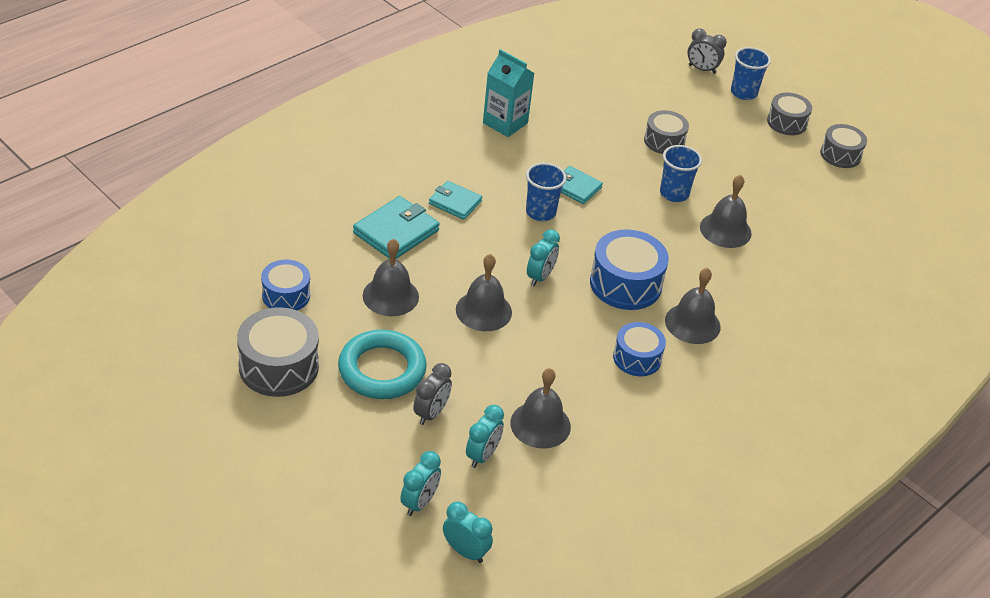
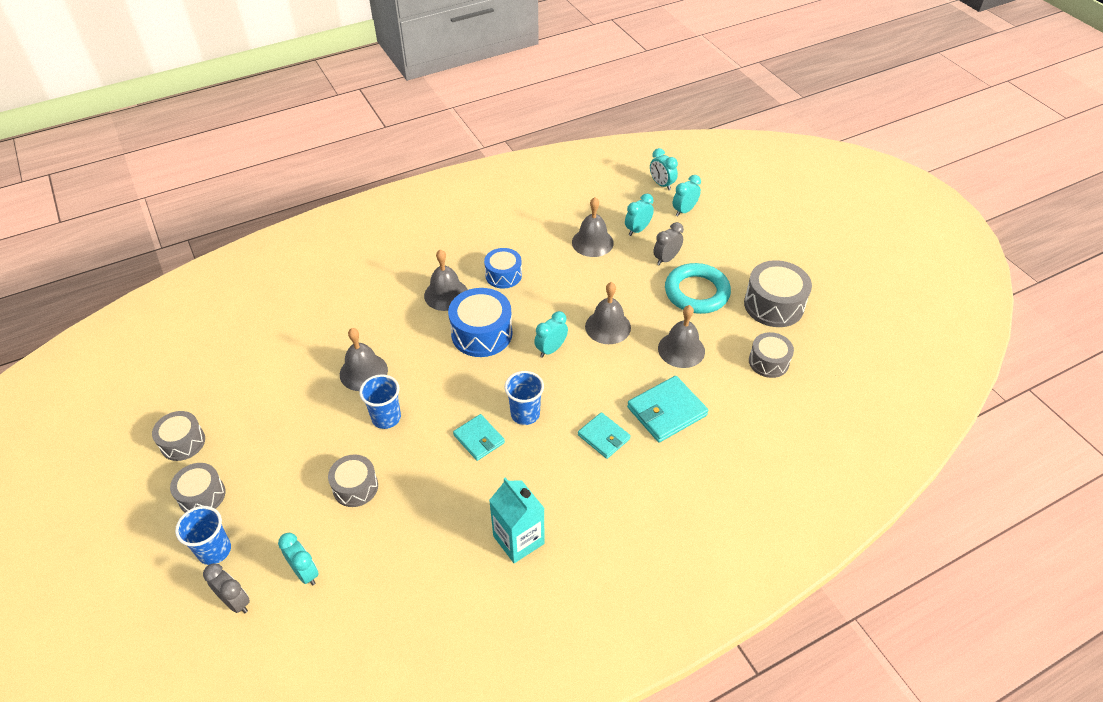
camera: 160 degrees left, 5 degrees up
(286, 295) = (768, 362): blue drum -> grey drum
(664, 88) = (305, 572): none -> turquoise clock

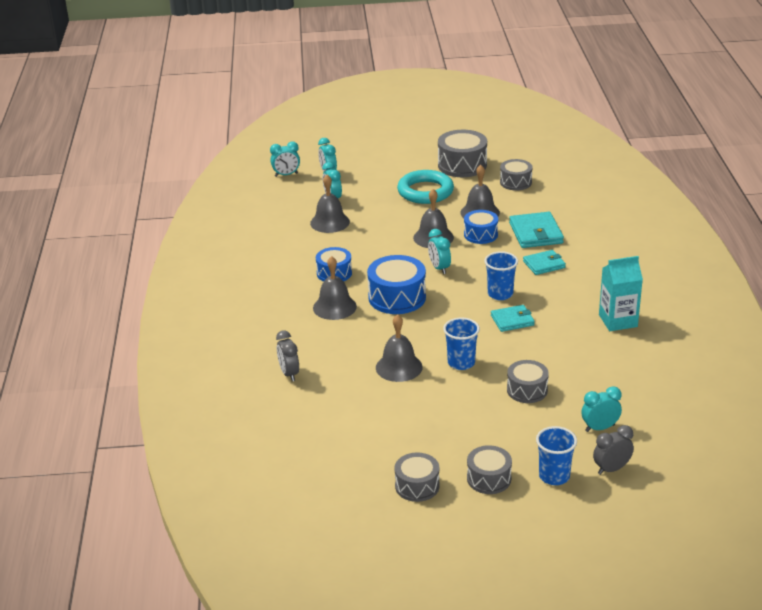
camera: 65 degrees left, 15 degrees down
(635, 363) = (480, 234): none -> blue drum
(666, 259) = (378, 195): grey clock -> grey clock (289, 373)

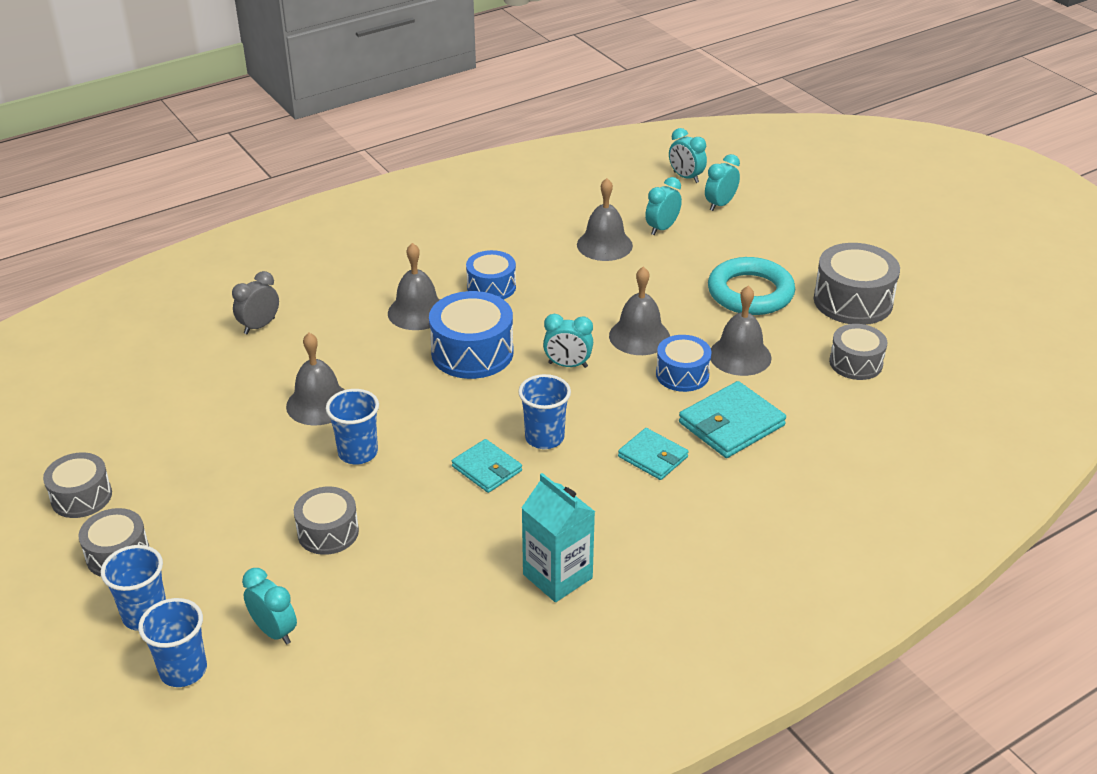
camera: 60 degrees right, 5 degrees up
(439, 268) = (568, 365): turquoise clock -> turquoise clock turned 120 degrees counterclockwise
(611, 469) = (183, 670): grey clock -> blue cup

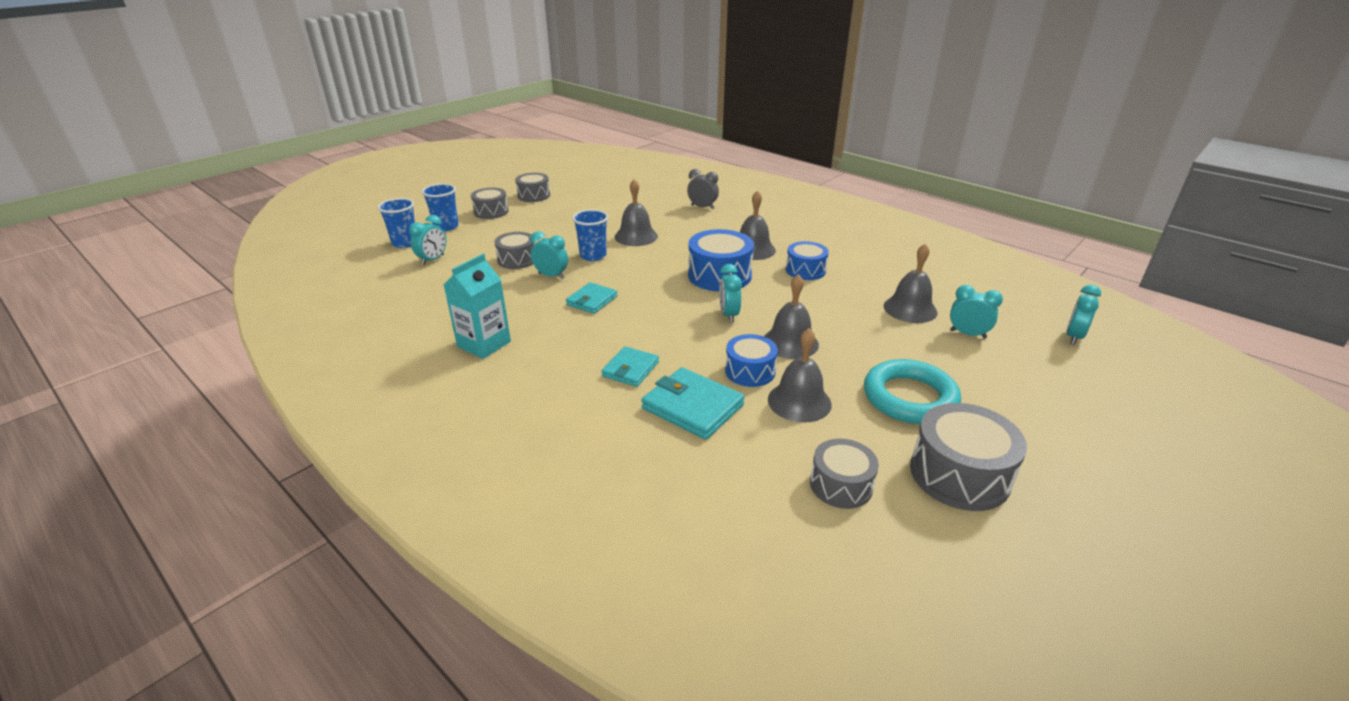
camera: 75 degrees right, 5 degrees down
(544, 438) = (634, 317): blue cup -> none
(720, 204) = (1049, 362): turquoise clock -> turquoise clock (551, 276)

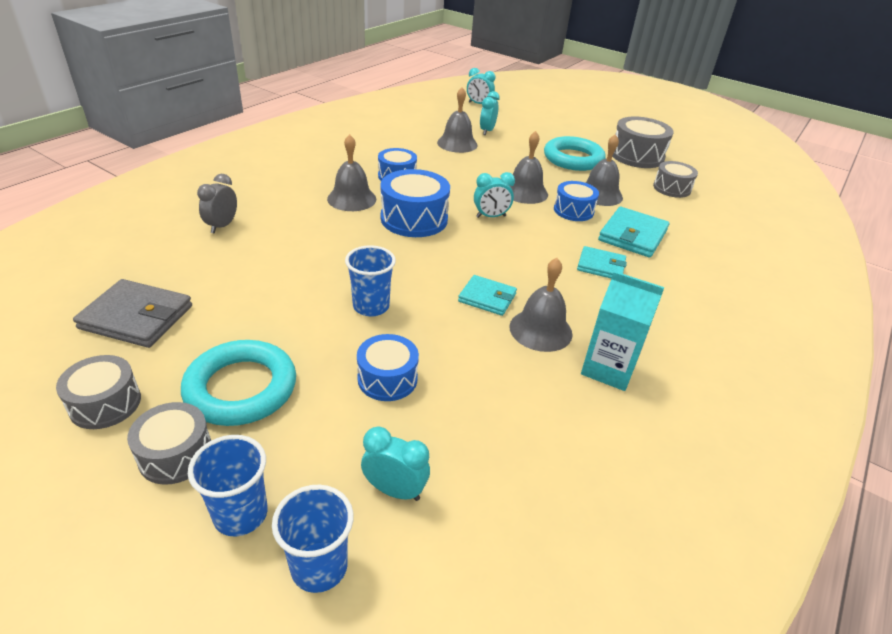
camera: 100 degrees left, 5 degrees up
(517, 260) = (387, 379): grey drum -> blue drum
(529, 222) = (241, 388): none -> turquoise ring
(551, 276) = (433, 337): turquoise clock -> none
(601, 194) = (137, 317): none -> grey wallet
(636, 236) = (311, 275): grey bell -> grey bell (540, 330)

